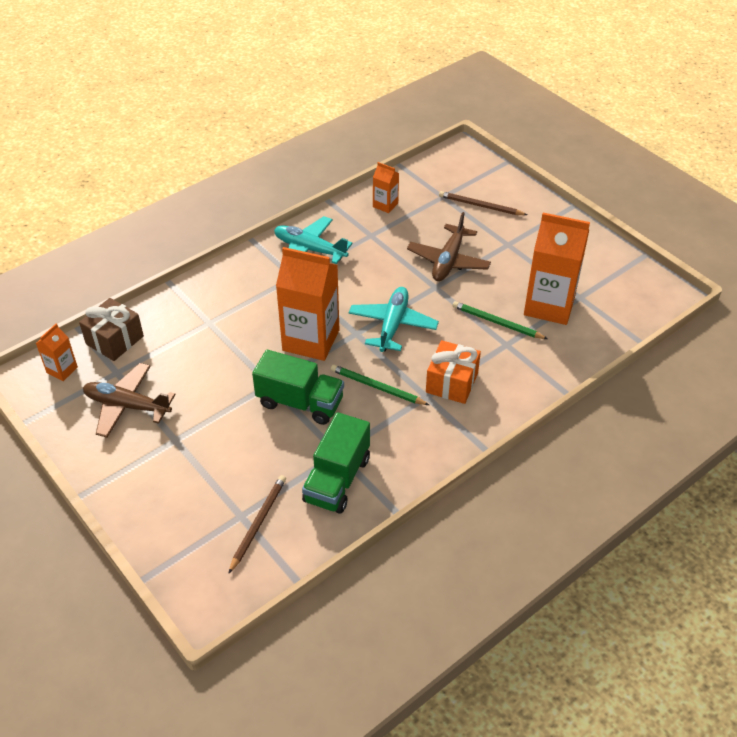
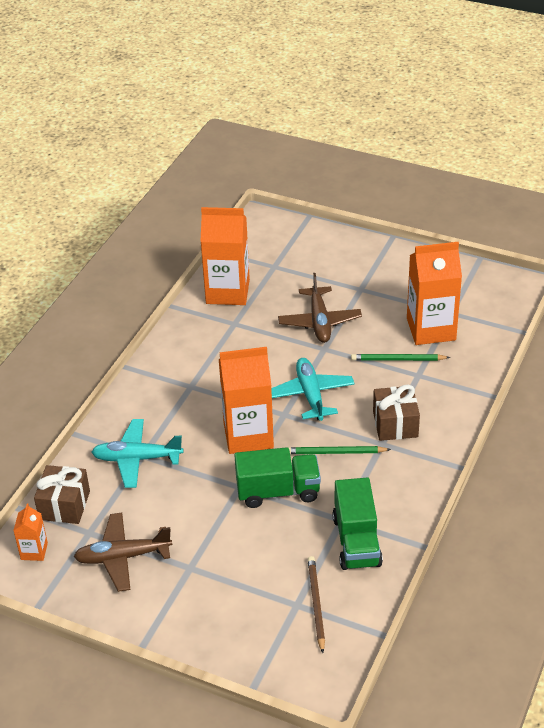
camera: 25 degrees left, 5 degrees down
(310, 249) = (187, 356): turquoise plane -> turquoise plane (137, 459)
(385, 205) = (227, 292): orange carton -> orange carton, size x2.10
(452, 383) = (395, 424): orange gift -> brown gift
(480, 206) = (313, 263): brown pencil -> none

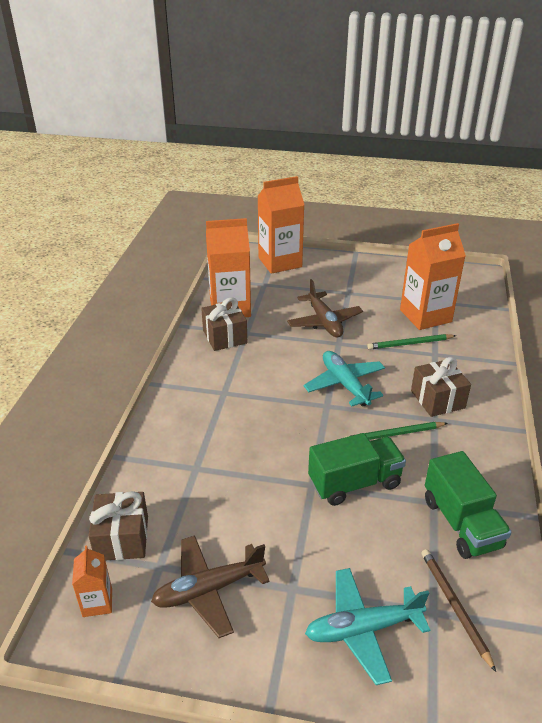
camera: 15 degrees left, 5 degrees down
(137, 459) = (191, 472): turquoise plane -> turquoise plane (363, 629)
(211, 325) = (225, 337): none -> brown gift
(248, 435) = (300, 431): orange carton -> orange carton (280, 262)

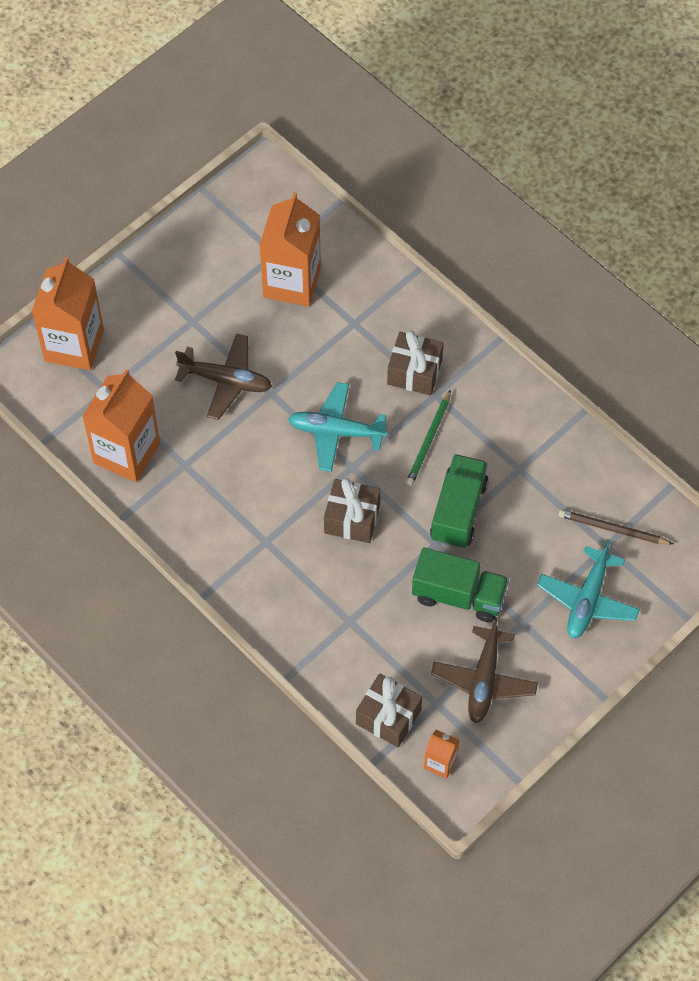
camera: 55 degrees left, 25 degrees up
(225, 337) = (176, 489): brown gift -> brown gift (352, 519)
(410, 344) = (322, 332): green pencil -> none
(461, 523) = (552, 466): green truck -> green truck (459, 595)

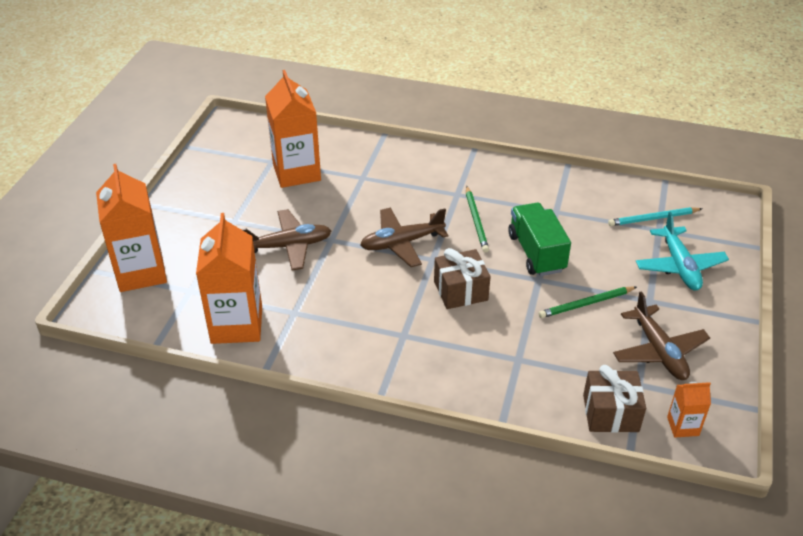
camera: 30 degrees left, 20 degrees down
(336, 431) = (402, 243): turquoise plane -> brown plane
(414, 372) = (431, 187): brown gift -> none
(459, 595) = (586, 304): green truck -> green pencil
(612, 529) = (653, 218): brown pencil -> turquoise pencil

